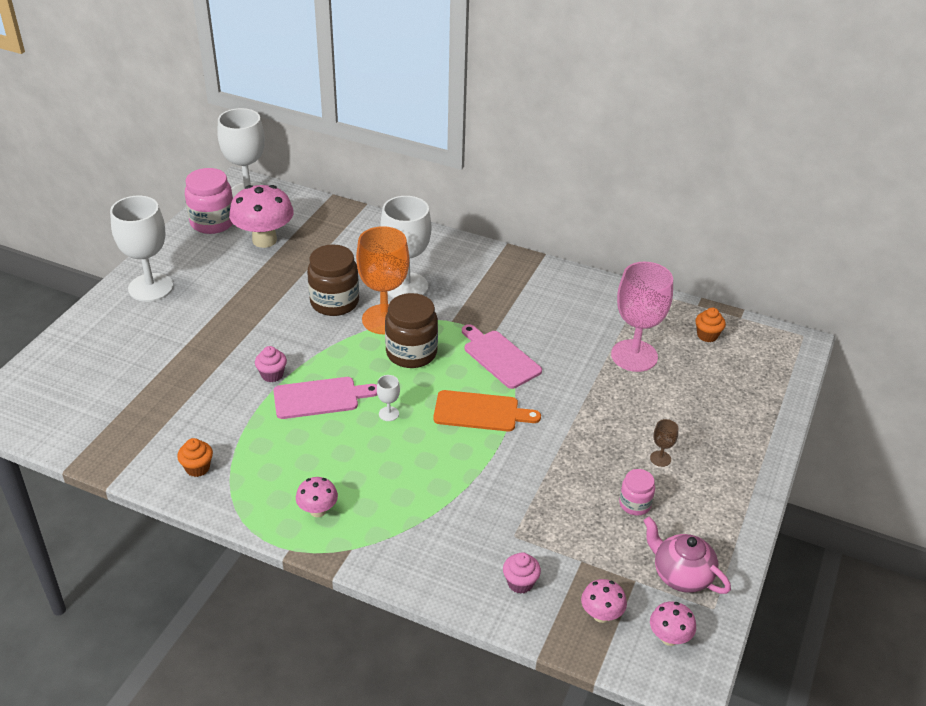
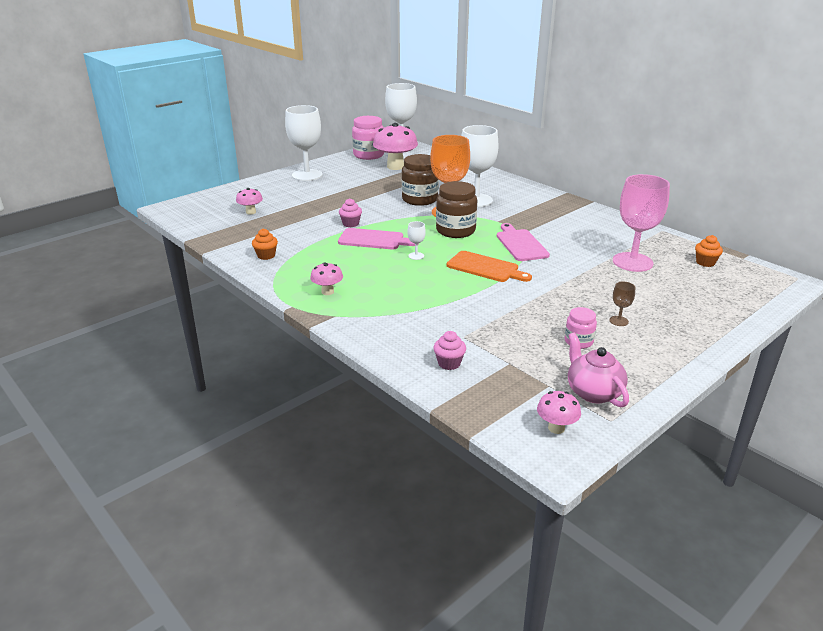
camera: 25 degrees right, 10 degrees down
(601, 615) = (504, 398): pink mushroom -> pink mushroom (251, 212)

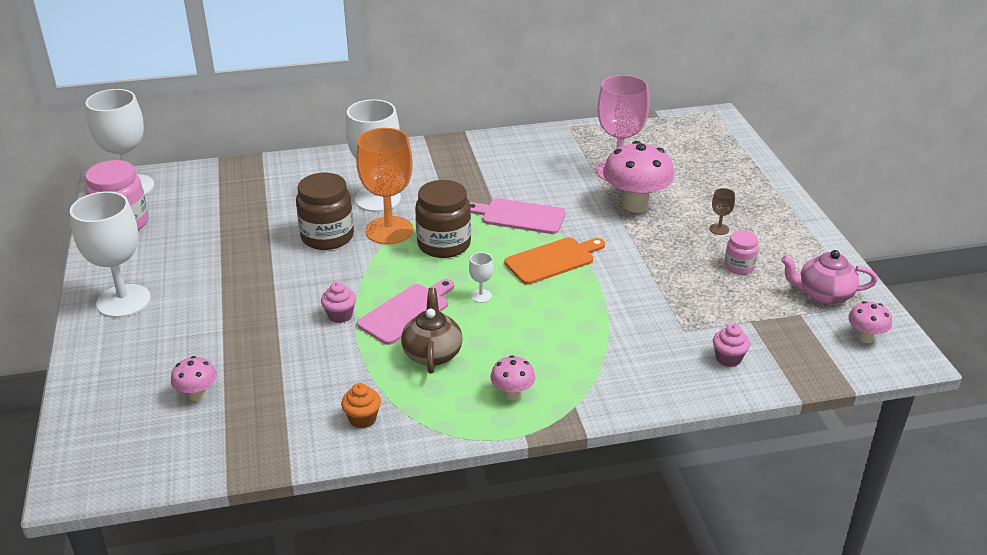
camera: 60 degrees left, 5 degrees up
(342, 257) = (432, 353): none -> brown teapot
(395, 167) = (196, 217): pink mushroom -> pink mushroom (635, 205)
(705, 262) = (651, 137): orange cupcake -> none

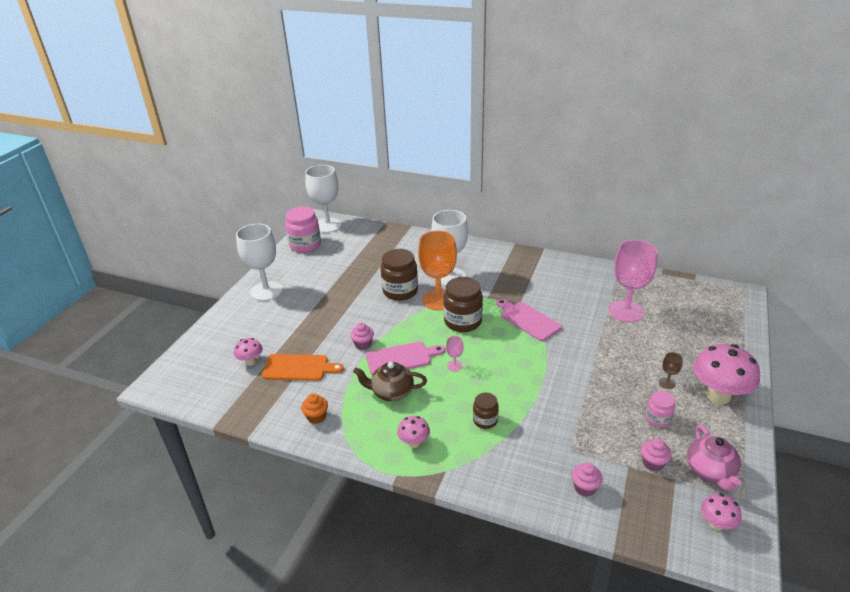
camera: 35 degrees right, 0 degrees up
(432, 353) = (391, 392): brown teapot -> brown teapot turned 120 degrees counterclockwise
(481, 296) = (454, 366): white goblet -> pink goblet
(553, 260) = (523, 359): orange cutting board -> orange cutting board (298, 368)
(570, 338) = (485, 420): none -> brown jar
(635, 205) = (617, 341): pink mushroom -> pink mushroom (718, 395)
(769, 309) = (653, 463): none -> pink cupcake
(823, 294) = (710, 471): pink teapot -> pink teapot turned 135 degrees counterclockwise

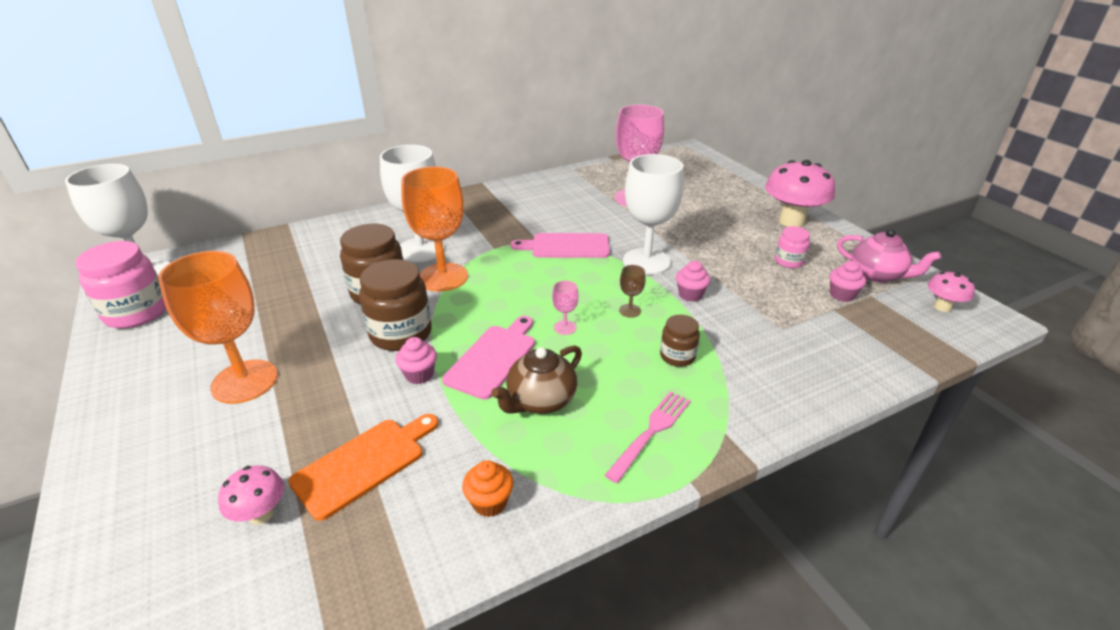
camera: 50 degrees left, 0 degrees up
(266, 291) = (144, 404): white goblet -> white goblet (646, 261)
(303, 303) = (244, 381): none -> orange goblet
(414, 443) = (651, 432): pink mushroom -> pink fork
(463, 321) = (504, 282): brown jar -> brown jar (401, 334)
(584, 488) = (840, 349): pink cupcake -> pink cupcake (690, 295)
(667, 383) = (750, 233): brown goblet -> brown goblet (630, 311)

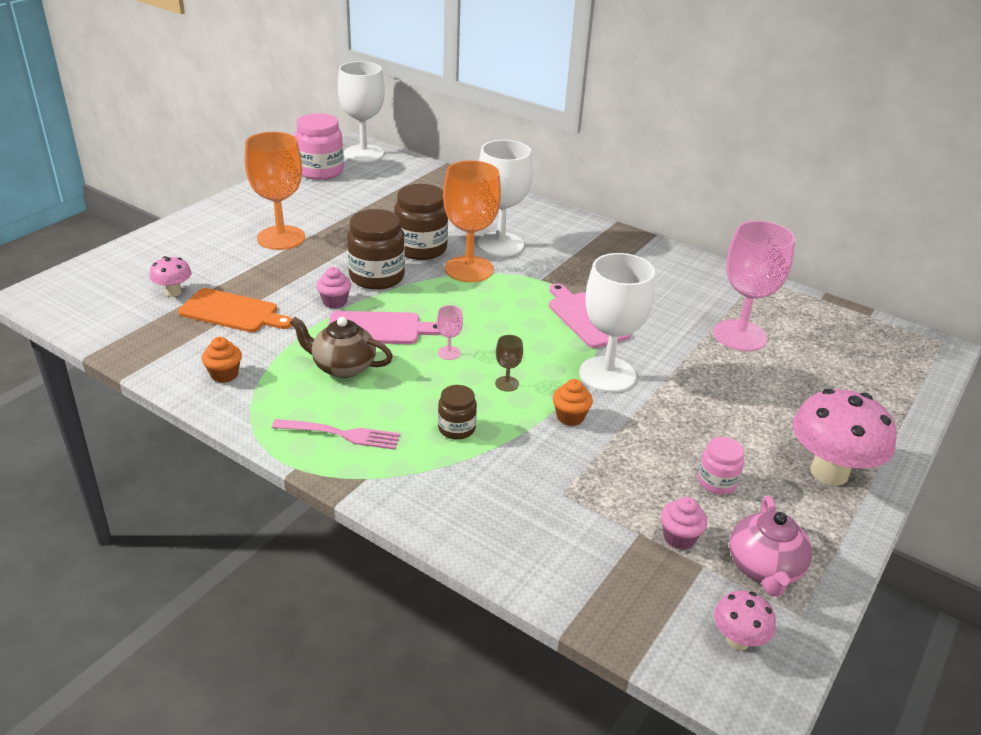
camera: 60 degrees right, 0 degrees up
(690, 295) = (570, 417): pink cupcake -> orange cupcake

